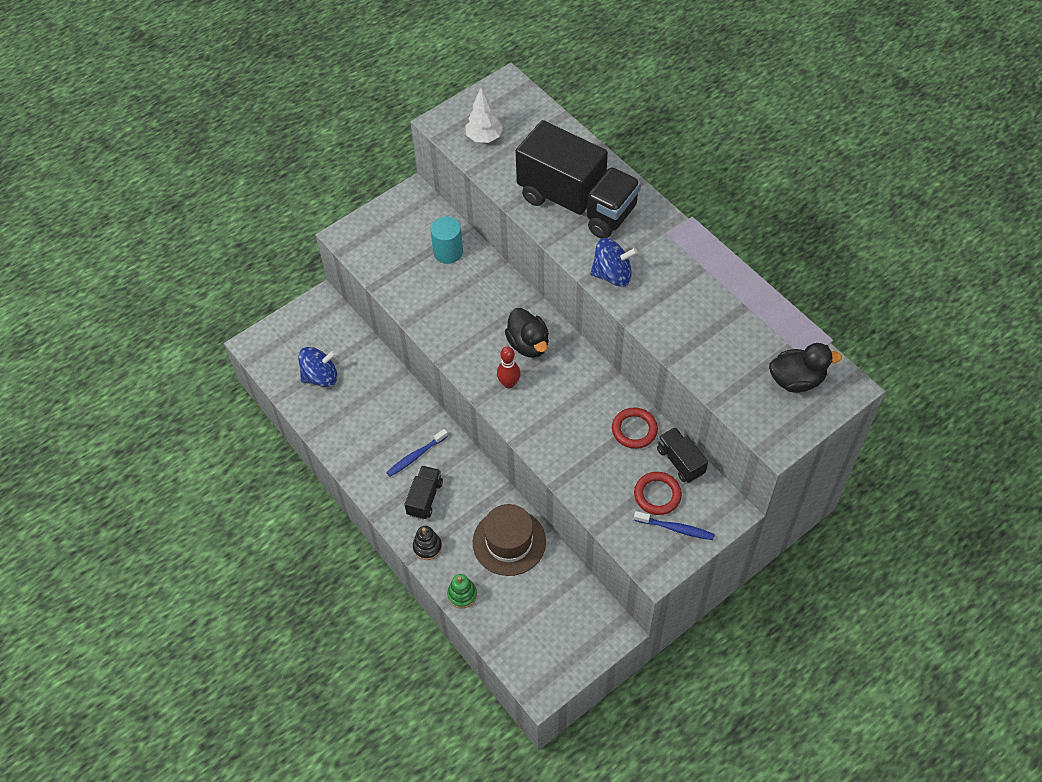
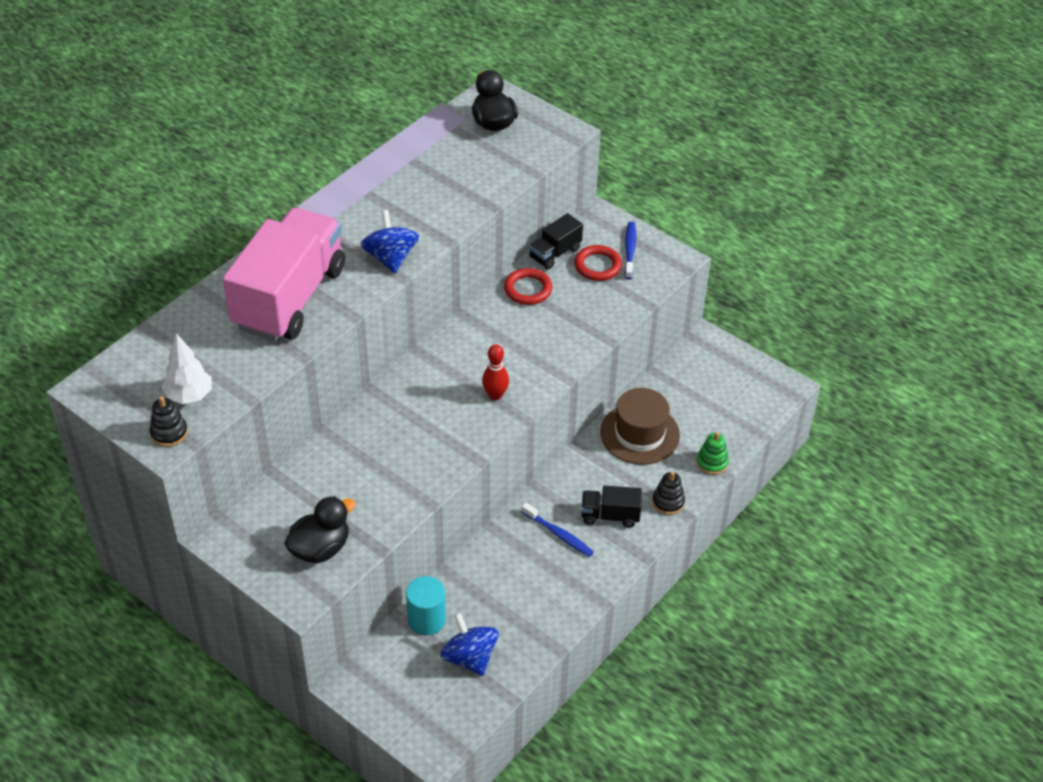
camera: 105 degrees left, 10 degrees down
(448, 252) = (313, 482): turquoise cylinder -> turquoise cylinder (426, 619)
(451, 125) = (169, 433): none -> black stacking toy
(528, 344) = (438, 386): black duck -> black duck (320, 548)
(577, 203) = (290, 298): black truck -> pink truck

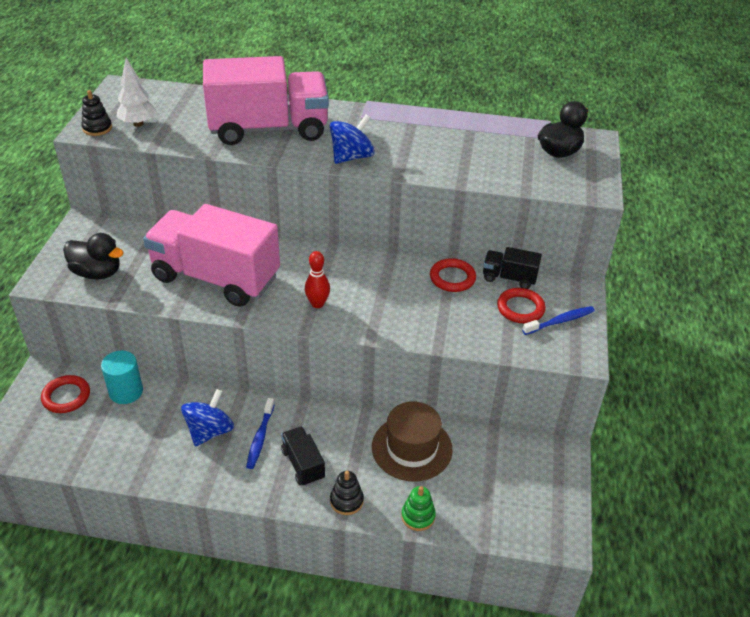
camera: 60 degrees right, 5 degrees down
(398, 672) = (66, 396): none -> red ring
(401, 455) = (215, 278): none -> pink truck
(469, 657) = (100, 433): blue spinning top -> blue spinning top (209, 431)

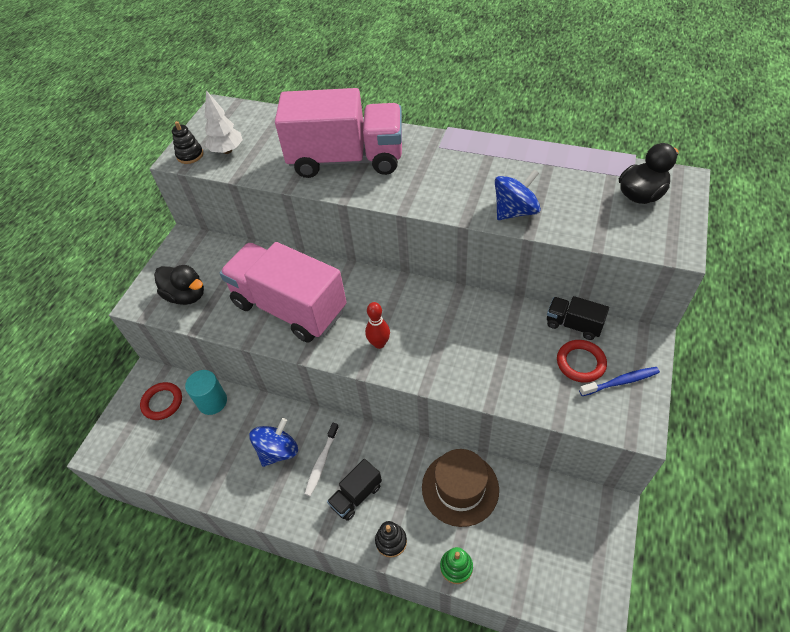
camera: 15 degrees right, 10 degrees up
(260, 437) = (321, 462): blue toothbrush -> white toothbrush
(303, 464) = (356, 496): black truck -> black truck turned 120 degrees counterclockwise
(351, 157) = (422, 195): blue spinning top -> blue spinning top (515, 211)
(452, 278) = (515, 321): red ring -> none

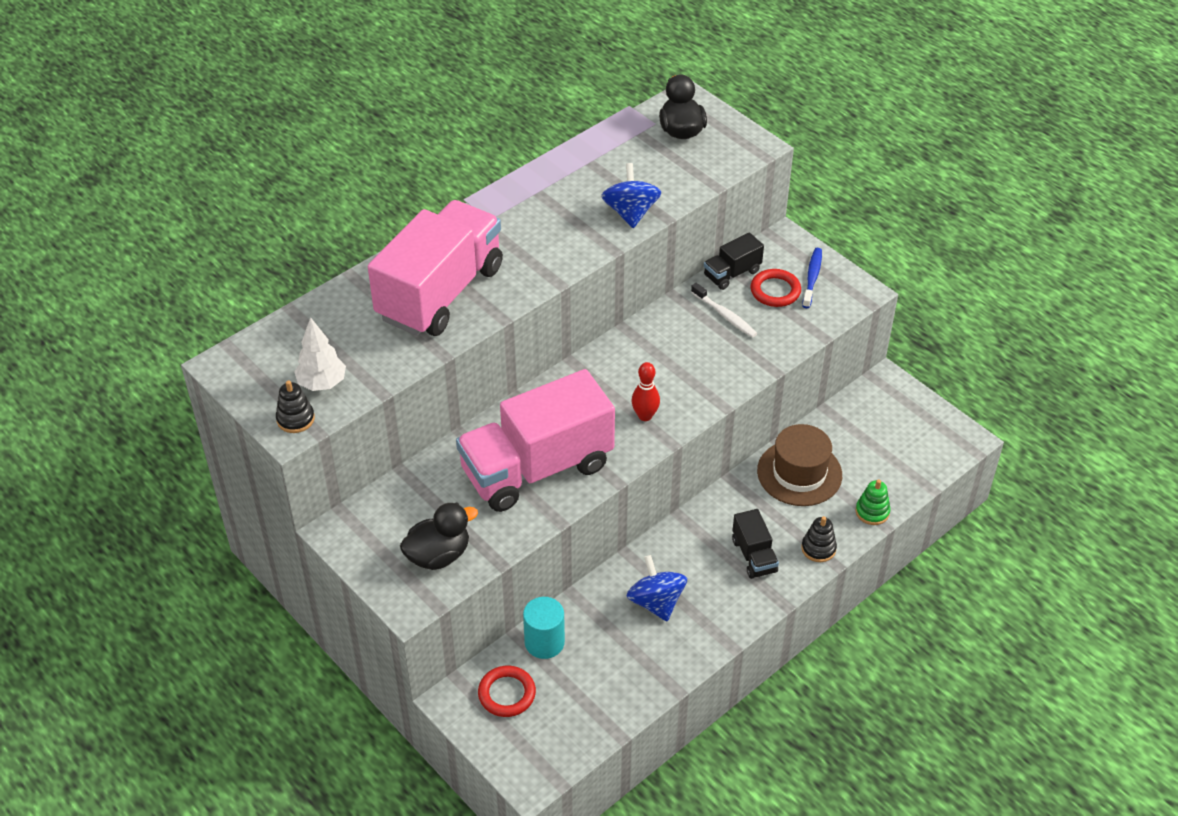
camera: 65 degrees left, 5 degrees down
(321, 462) = (696, 569): white toothbrush -> white toothbrush (725, 315)

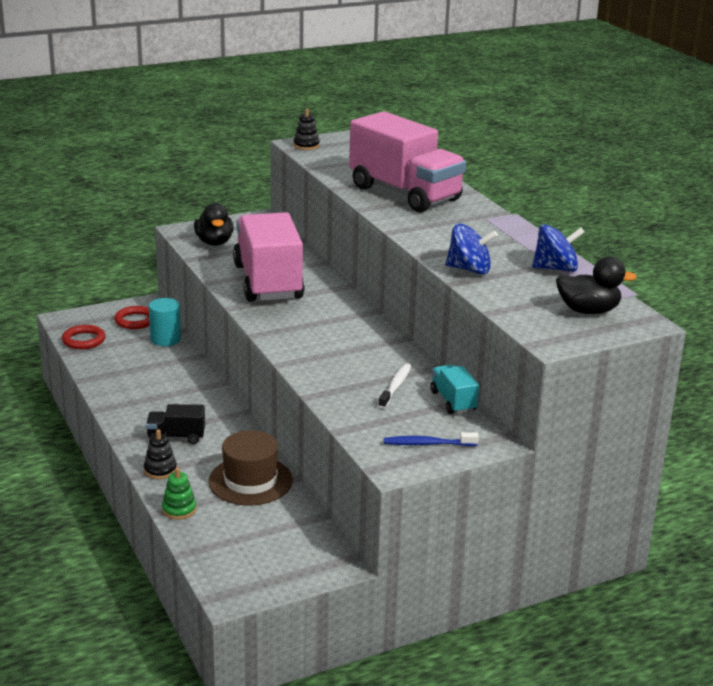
camera: 105 degrees right, 20 degrees down
(322, 383) = (334, 154): white tree -> none
(645, 416) = (293, 329): red bowling pin -> none
(656, 602) = (165, 386): blue spinning top -> blue spinning top (555, 269)
(725, 315) = (396, 386): white toothbrush -> white toothbrush turned 135 degrees clockwise
(732, 273) = (453, 401): black truck -> turquoise truck
(775, 291) = (417, 419): red ring -> red ring (83, 340)
(812, 278) = (428, 444): blue toothbrush -> blue toothbrush turned 150 degrees clockwise

